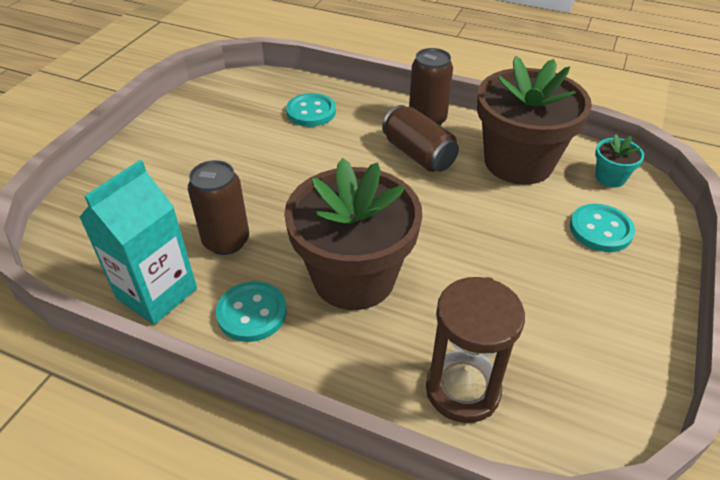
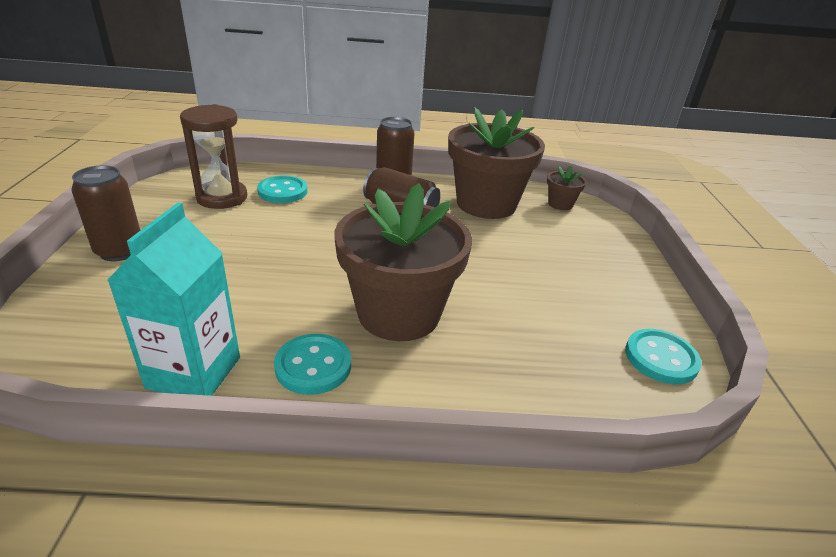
camera: 25 degrees left, 10 degrees down
(226, 241) = (251, 308): brown can -> brown can (119, 251)
(462, 390) = (549, 380): brown hourglass -> brown hourglass (222, 197)
(600, 230) = (577, 239): turquoise button -> turquoise button (661, 358)
(610, 177) = (560, 204): turquoise flower pot -> brown flower pot

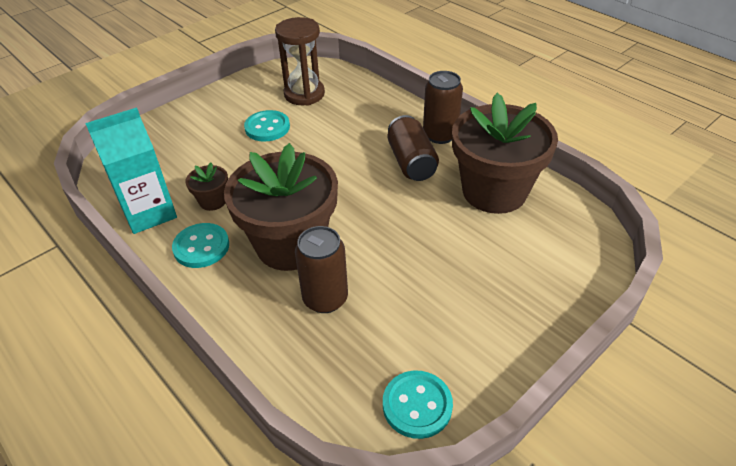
camera: 50 degrees right, 10 degrees up
(119, 251) = (205, 112): brown can -> brown can (325, 298)
(282, 191) = (349, 105): turquoise button -> turquoise button (267, 127)
(560, 204) = (571, 227): brown flower pot -> brown flower pot (213, 201)

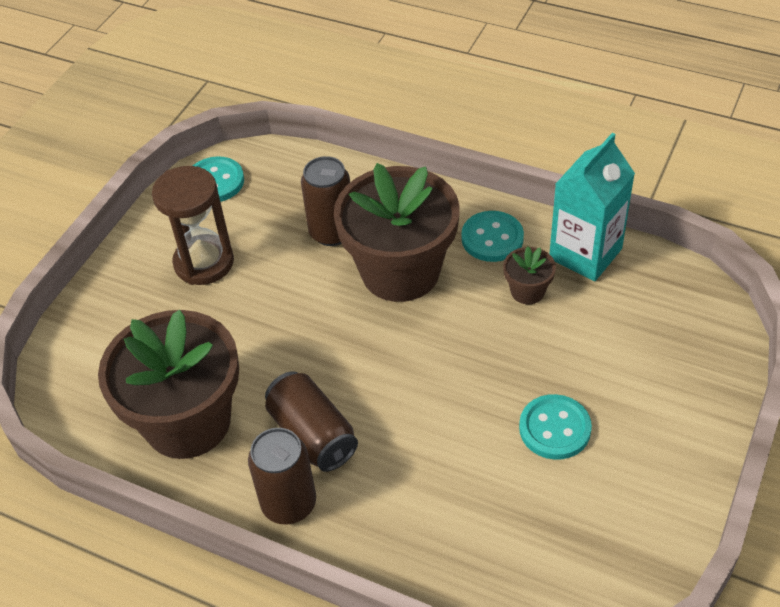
camera: 160 degrees right, 5 degrees up
(304, 94) = (552, 525): brown hourglass -> brown hourglass (204, 263)

